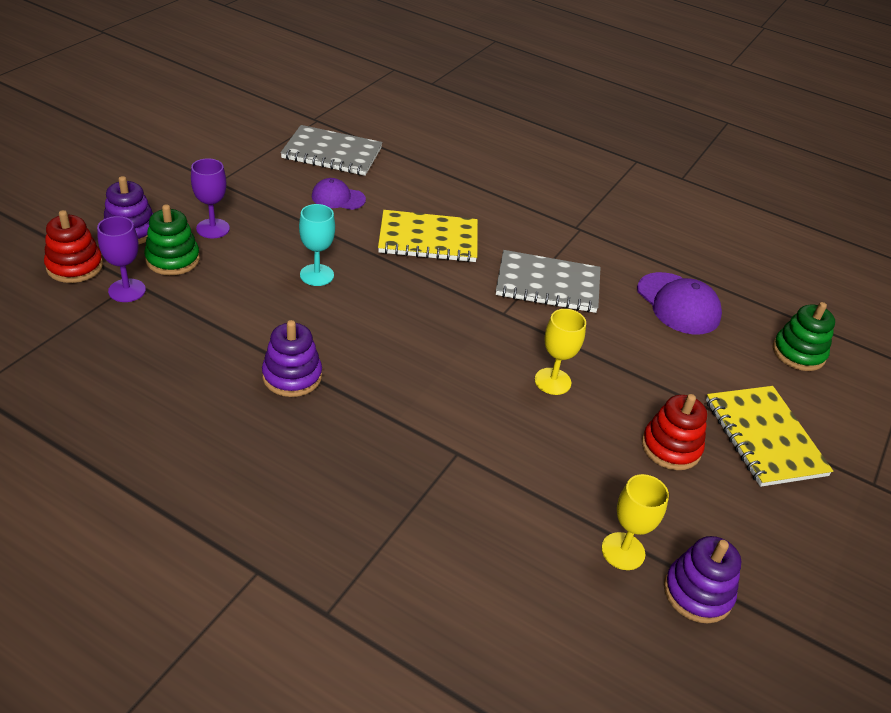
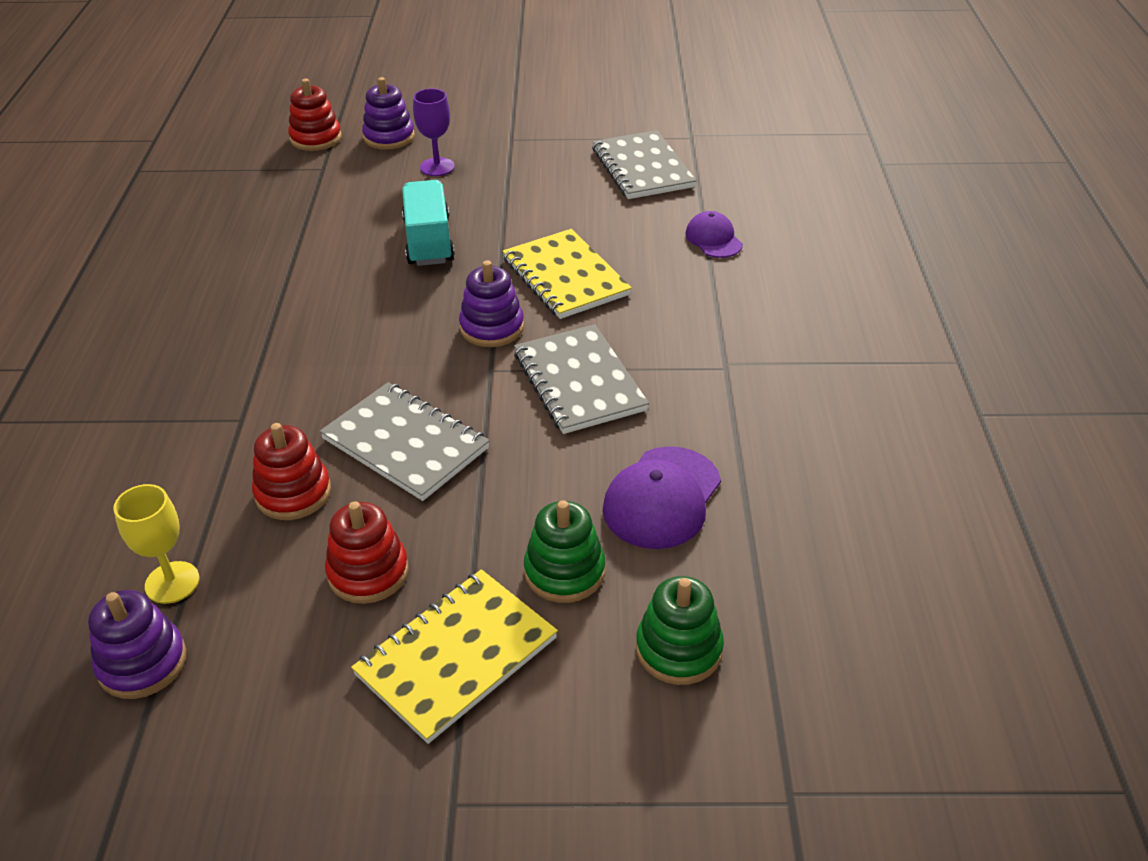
camera: 65 degrees right, 0 degrees up
(127, 290) = (308, 171): purple goblet -> none
(173, 259) = (371, 170): green stacking toy -> green stacking toy (564, 571)
(292, 376) = (271, 289): purple stacking toy -> purple stacking toy (492, 327)
(317, 275) = (429, 242): turquoise goblet -> turquoise truck
(338, 198) = (568, 202): purple cap -> purple cap (713, 239)
(552, 381) = (405, 443): yellow goblet -> grey notebook
(566, 454) = (293, 493): none -> red stacking toy

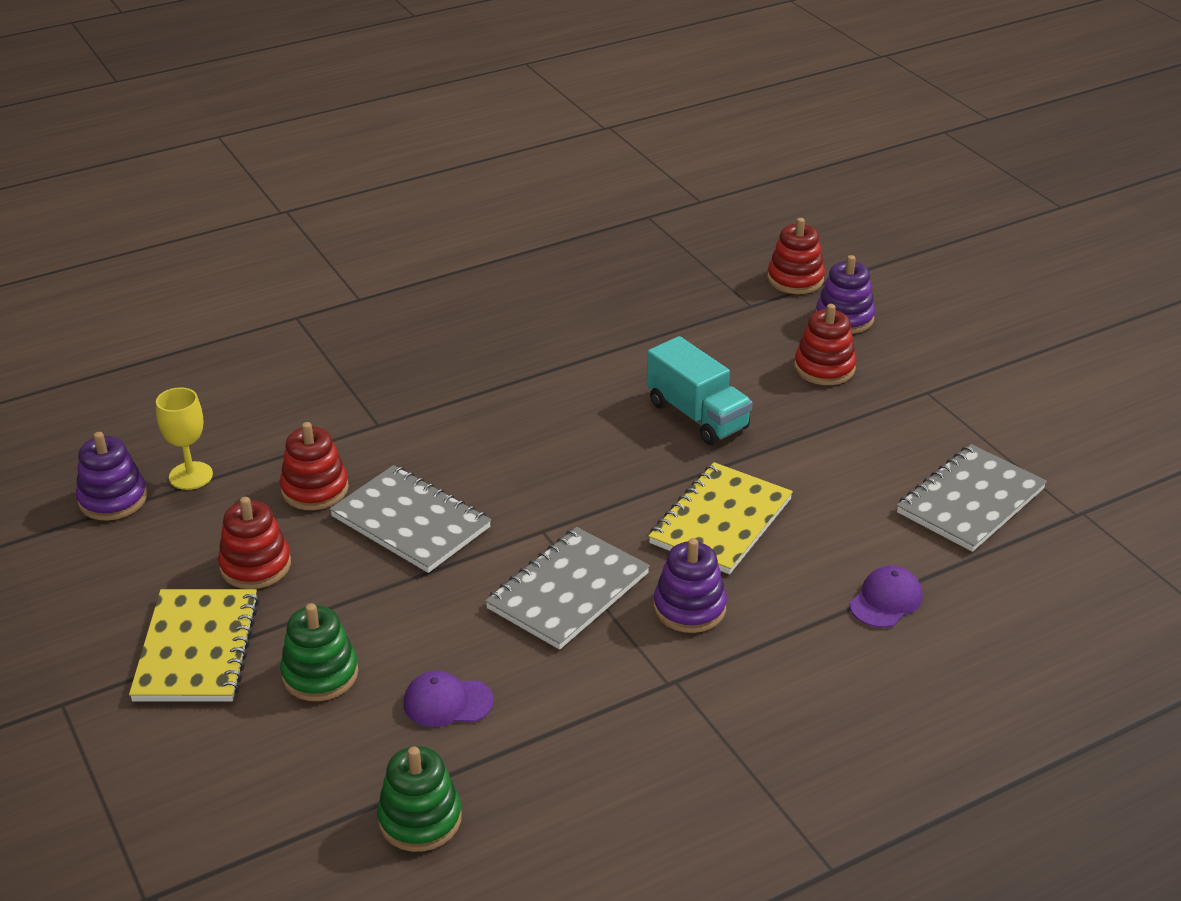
camera: 60 degrees right, 5 degrees down
(405, 443) = (411, 522): grey notebook -> grey notebook turned 60 degrees counterclockwise
(429, 242) = (697, 415): turquoise truck -> turquoise truck turned 90 degrees clockwise
(437, 167) = (824, 368): purple goblet -> red stacking toy
(456, 656) = (197, 649): yellow notebook -> yellow notebook turned 75 degrees clockwise
(492, 327) = (602, 506): purple stacking toy -> purple stacking toy (689, 608)
(662, 498) = (447, 702): purple cap -> purple cap, size x0.63
(679, 649) = (272, 776): green stacking toy -> green stacking toy (420, 819)

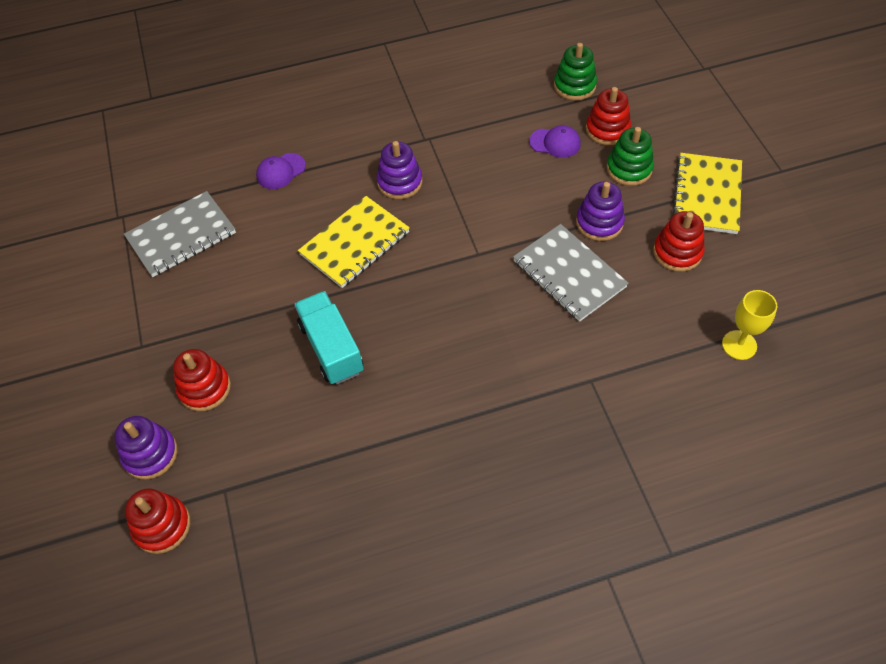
camera: 165 degrees left, 20 degrees up
(113, 499) = (795, 329): purple stacking toy -> purple stacking toy (599, 222)
(315, 489) = (640, 316): red stacking toy -> red stacking toy (607, 129)
(568, 591) = (471, 204): grey notebook -> none

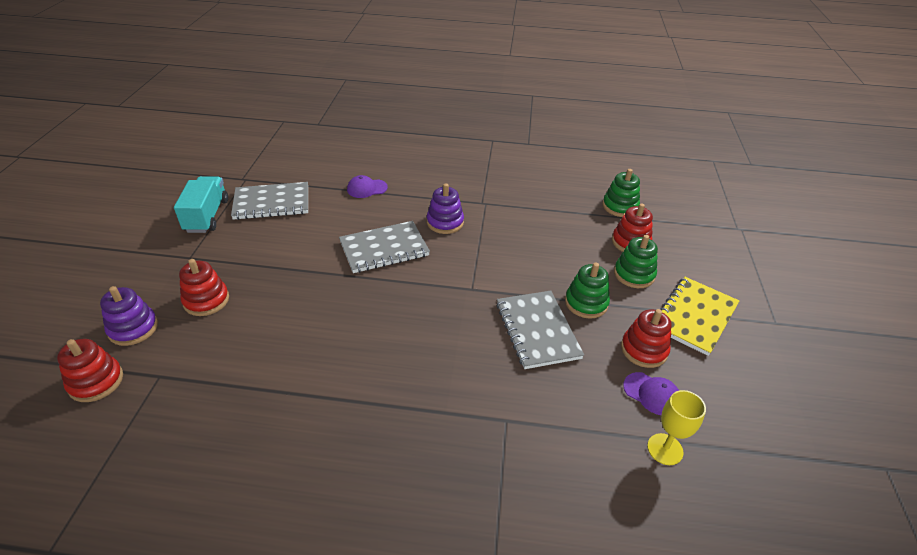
camera: 20 degrees right, 15 degrees down
(331, 348) = (315, 310): turquoise truck -> turquoise truck (207, 216)
(355, 243) = (384, 249): yellow notebook -> grey notebook
(555, 143) = (582, 237): purple cap -> purple cap (652, 394)
(599, 222) = (586, 303): purple stacking toy -> green stacking toy

